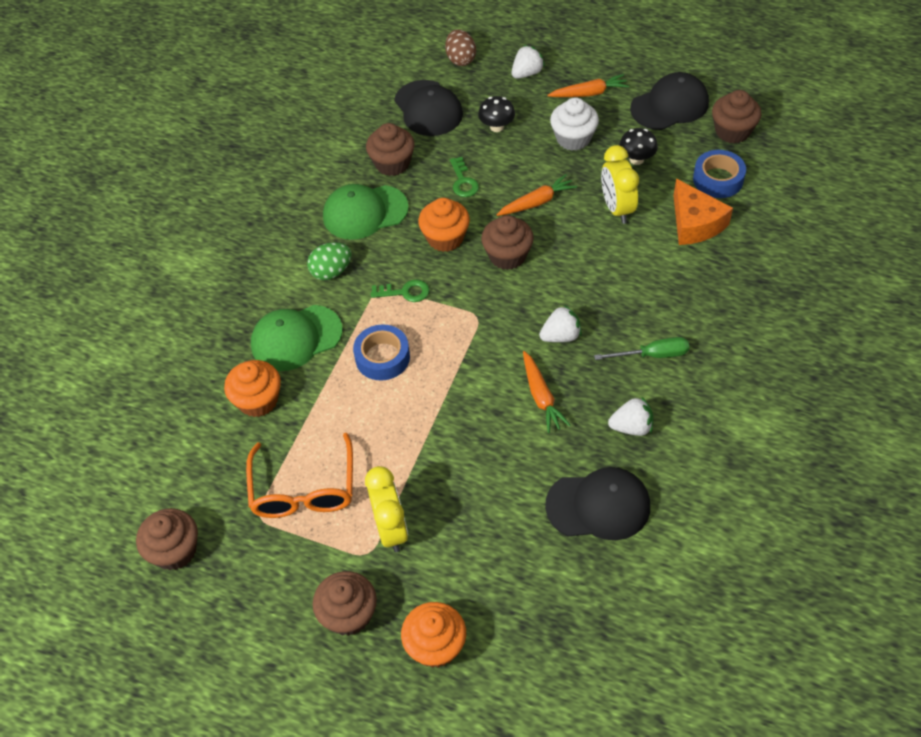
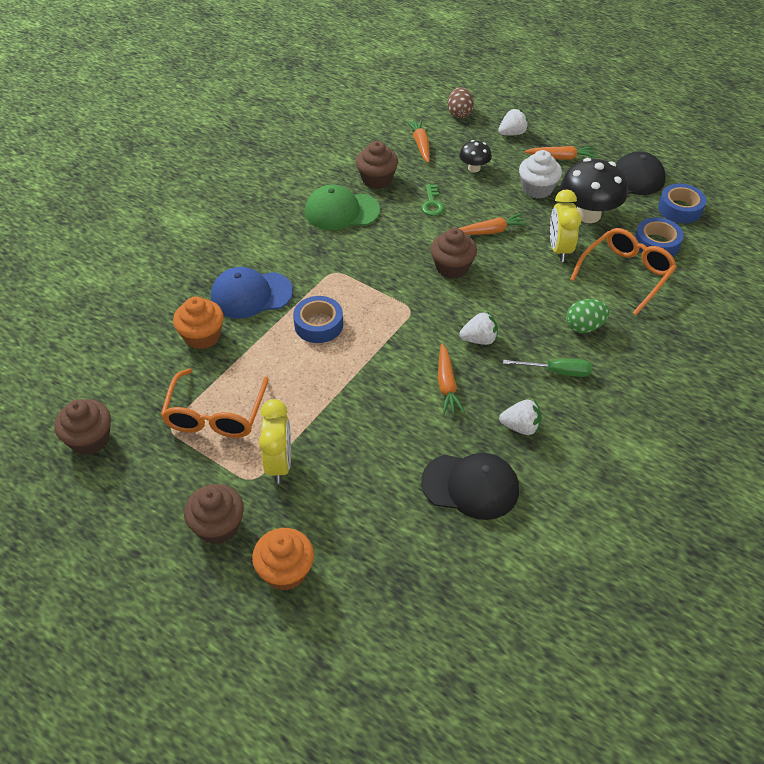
camera: 10 degrees right, 5 degrees down
(296, 338) = (251, 295): green cap -> blue cap
(331, 272) = (298, 250): green egg -> green egg (584, 327)
(405, 292) = (355, 278): green key -> none
(428, 108) = (420, 144): black cap -> orange carrot
(445, 238) = (403, 243): orange cupcake -> none
(636, 159) = (588, 215): black mushroom -> black mushroom, size x1.93
(695, 223) = (626, 274): orange cheese -> orange glasses
(732, 131) = (680, 209): brown cupcake -> blue tape

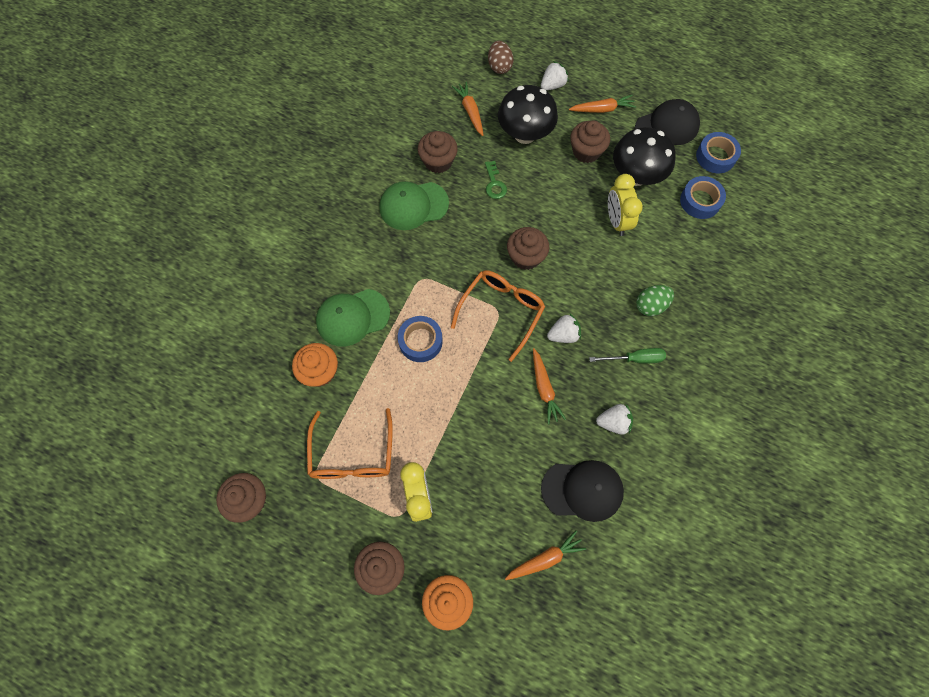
camera: 10 degrees left, 20 degrees up
(251, 295) = (352, 317): blue cap -> green cap
(474, 168) = (525, 134): black mushroom -> black mushroom, size x1.93
(490, 231) = (553, 209): orange carrot -> orange carrot (545, 558)
(537, 189) = (586, 151): white cupcake -> brown cupcake
(626, 274) = (678, 240): orange glasses -> orange glasses (501, 311)

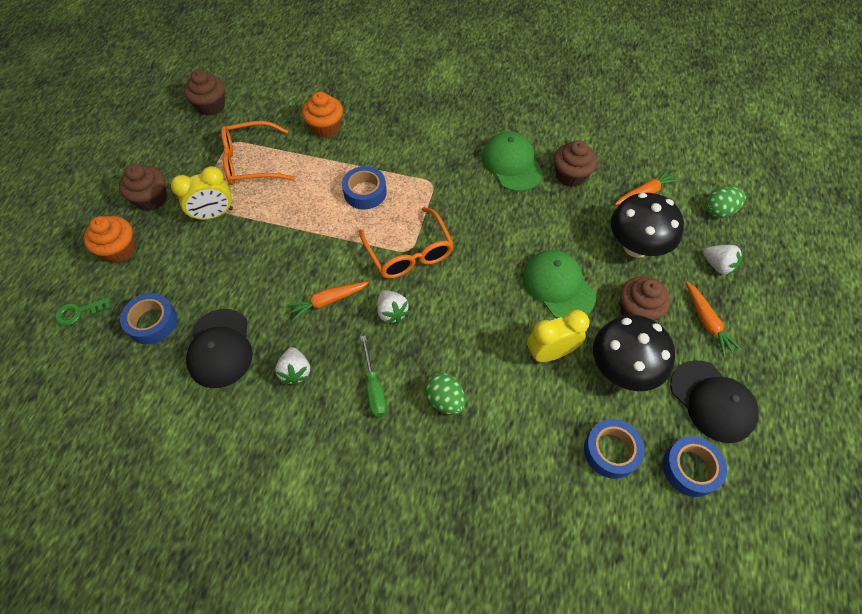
camera: 80 degrees right, 10 degrees down
(352, 317) = (381, 139): green cap -> green cap (558, 286)
(494, 184) = (560, 227): green key -> green key (78, 312)
(499, 66) = (719, 211): brown egg -> green egg
(501, 311) = (409, 253): orange glasses -> orange glasses turned 45 degrees clockwise
(526, 257) = (478, 266): brown cupcake -> none
(545, 558) = (152, 322): orange carrot -> blue tape

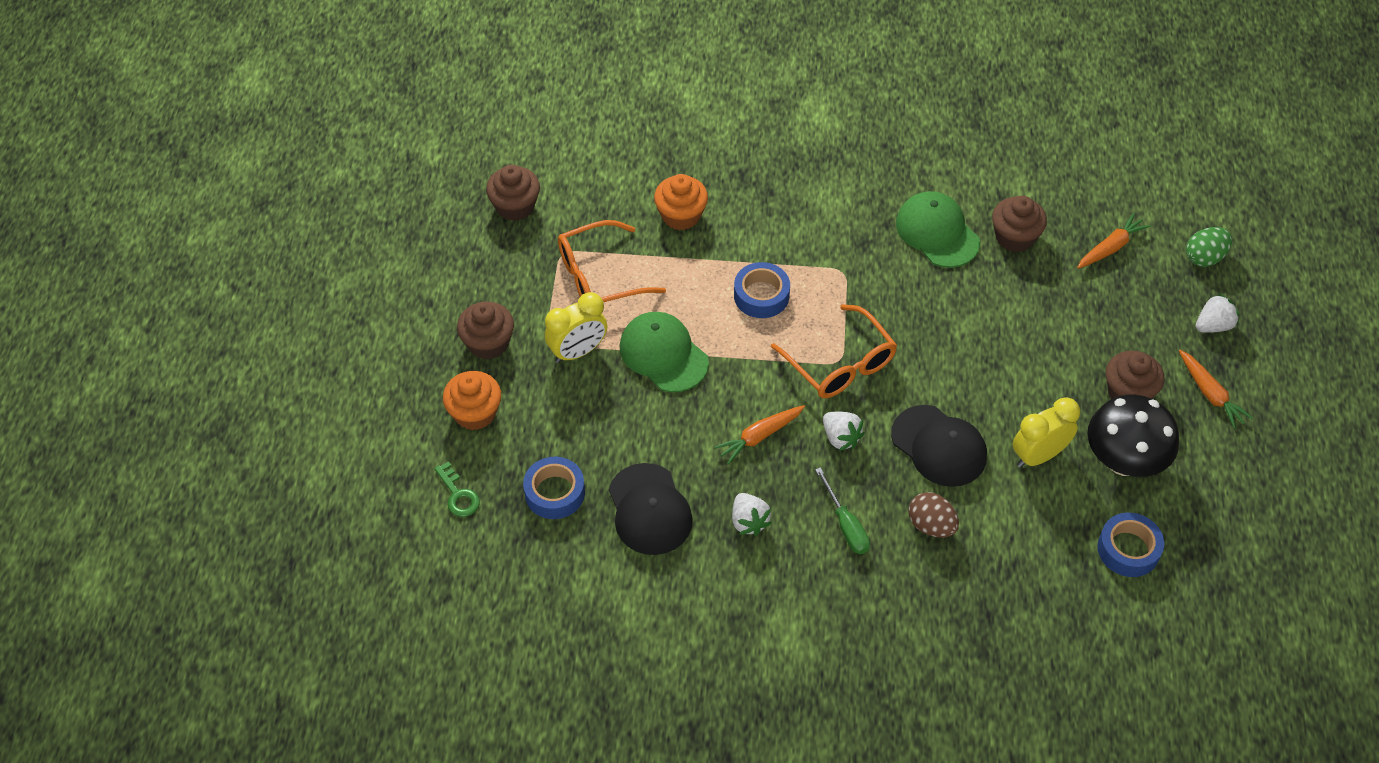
camera: 10 degrees left, 5 degrees down
(78, 312) = (458, 495): green key -> green key turned 90 degrees counterclockwise
(445, 400) = (931, 525): green egg -> brown egg
(558, 286) = (1030, 378): green cap -> green cap (663, 354)
(636, 246) = (1112, 316): black mushroom -> none
(690, 468) = (1217, 553): blue tape -> none
(712, 401) = (1230, 480): black cap -> black cap (939, 446)
(718, 266) = (1213, 325): white strawberry -> white strawberry turned 60 degrees counterclockwise

